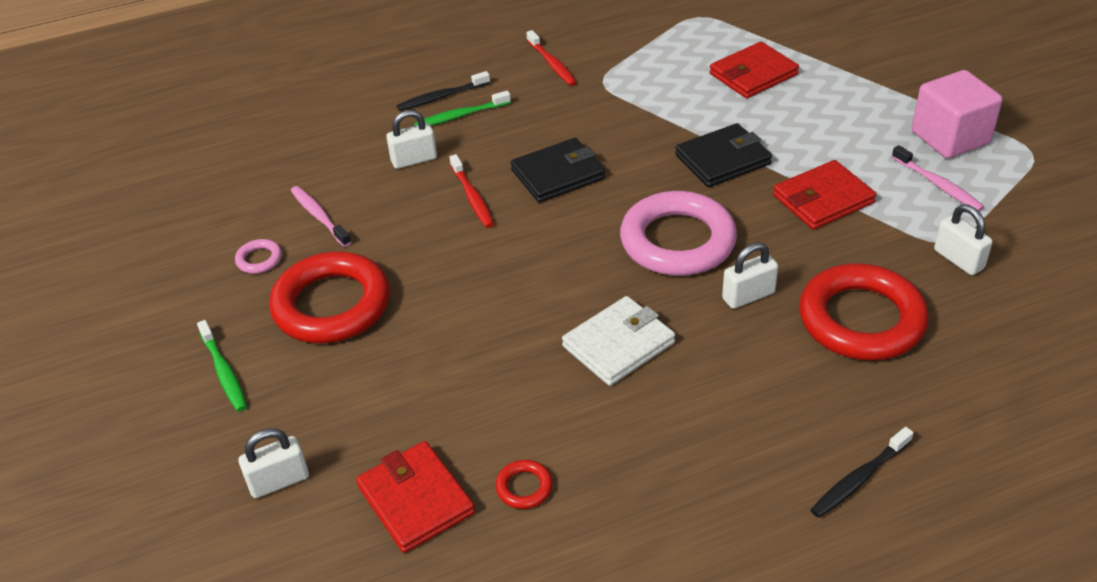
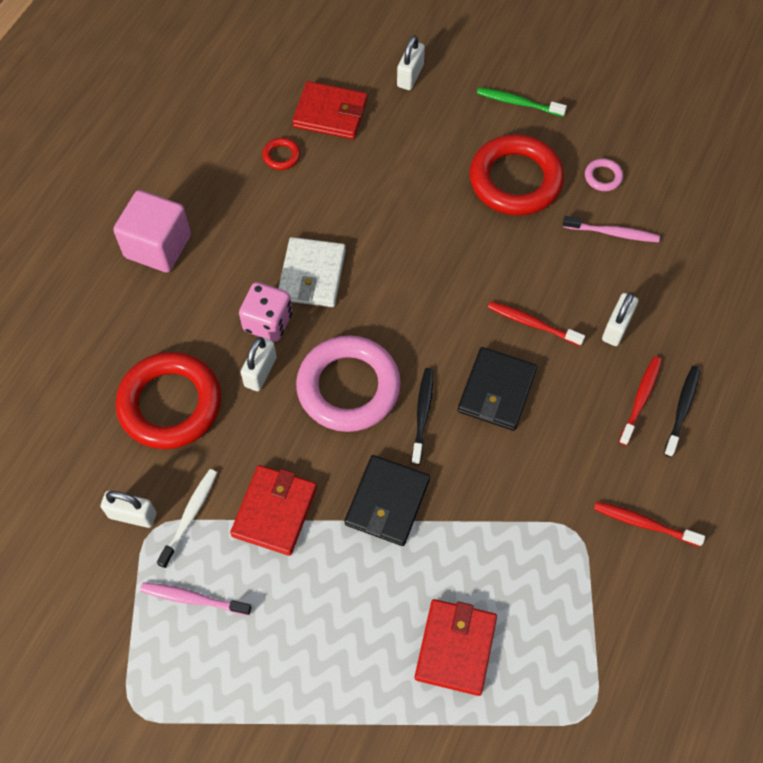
camera: 135 degrees right, 20 degrees up
(460, 116) = (640, 399): green toothbrush -> red toothbrush
(703, 330) = (268, 322): none -> pink dice
(859, 479) = (101, 282): black toothbrush -> black toothbrush (422, 414)
(903, 233) = (190, 516): none -> white toothbrush
(950, 137) = (217, 679): pink cube -> pink cube (158, 246)

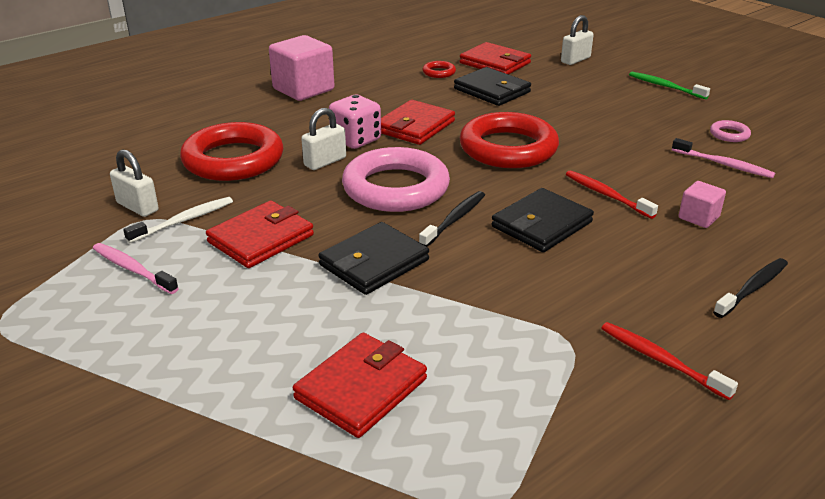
camera: 25 degrees right, 30 degrees down
(312, 275) = (415, 126): white wallet -> red wallet
(354, 174) = (492, 90): none -> black wallet
(515, 180) = (639, 120): red ring -> red ring (508, 148)
(616, 327) = (698, 217): white padlock -> pink cube
(640, 399) = (703, 269): red toothbrush -> none

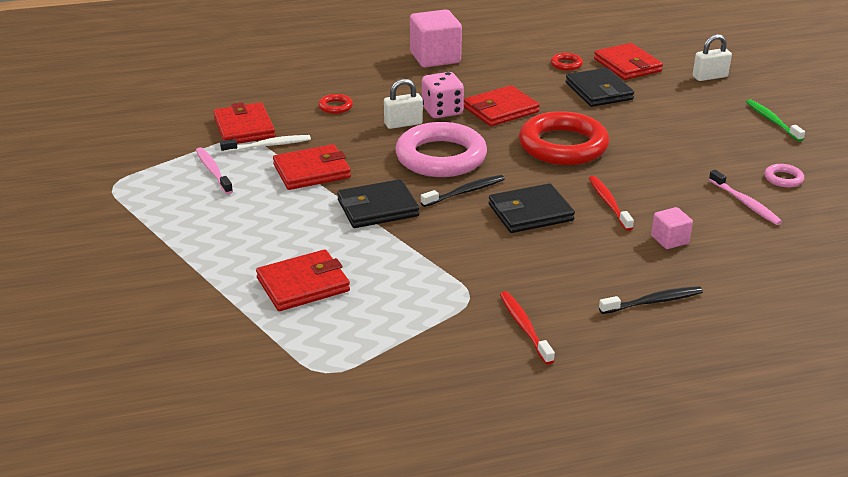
camera: 25 degrees right, 0 degrees up
(137, 207) = (244, 128): white padlock -> red wallet
(233, 159) = (335, 107): red ring -> red ring, size x0.41

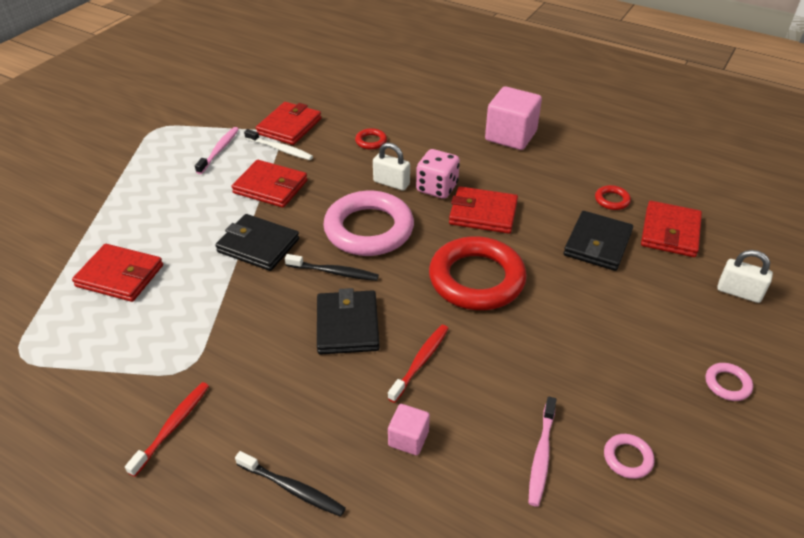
camera: 45 degrees right, 10 degrees up
(530, 213) = (347, 325): black wallet -> black wallet turned 60 degrees clockwise
(772, 121) = (727, 384): green toothbrush -> pink ring

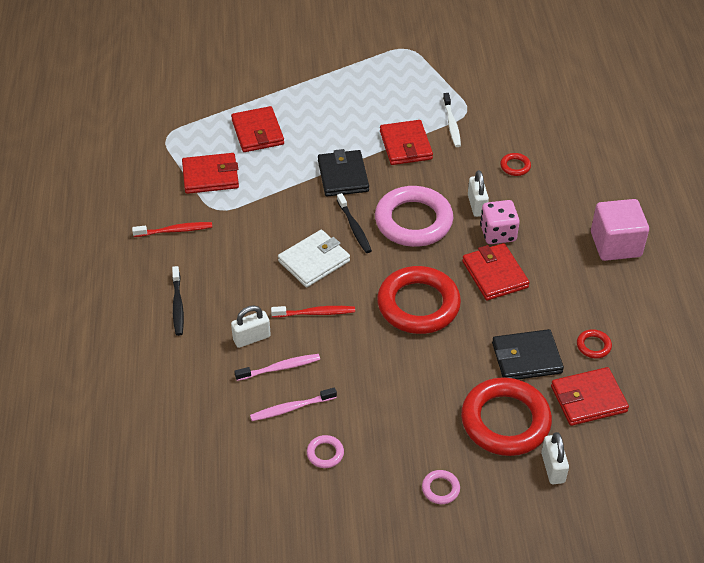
camera: 55 degrees right, 5 degrees up
(219, 150) = (416, 95): pink toothbrush -> pink toothbrush (280, 368)
(289, 126) = (483, 112): red wallet -> red wallet (210, 176)
(347, 325) = (314, 261): black wallet -> white wallet
(408, 438) = (251, 338): pink cube -> white padlock
(665, 294) = (505, 421): none -> red ring

